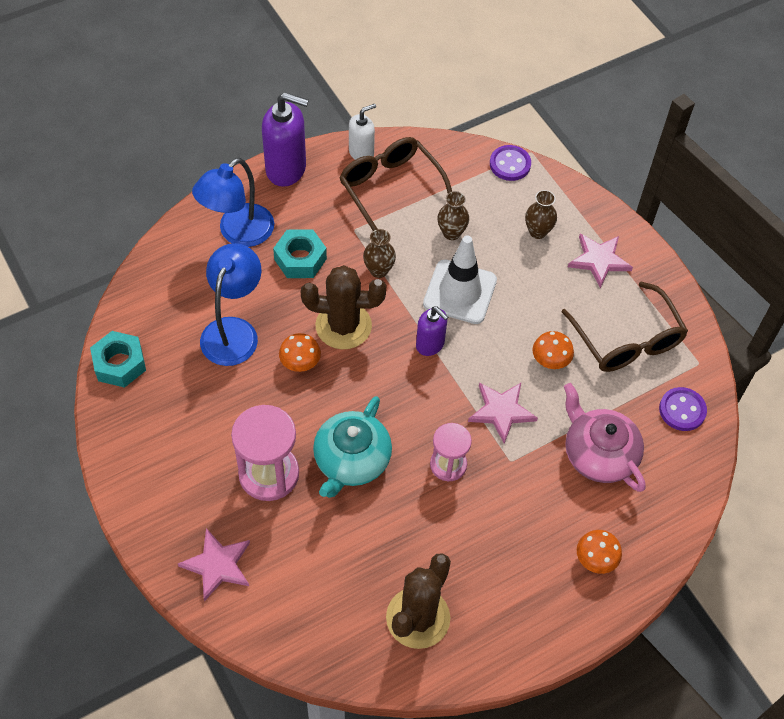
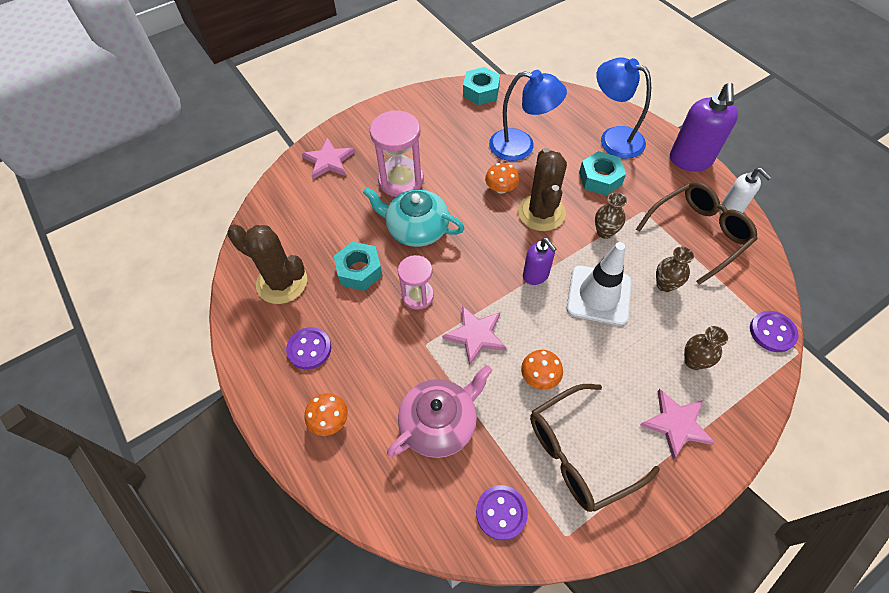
camera: 90 degrees right, 0 degrees up
(408, 527) = (359, 270): none -> turquoise nut
(430, 344) = (536, 275): purple soap dispenser -> purple soap dispenser turned 75 degrees counterclockwise
(511, 582) = (309, 349): none -> purple button

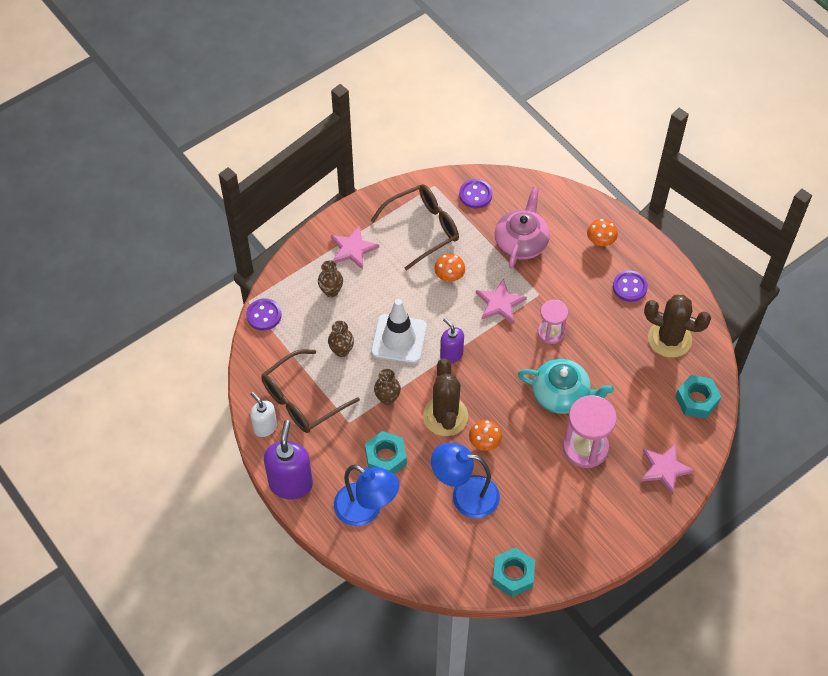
camera: 175 degrees right, 0 degrees up
(359, 270) = (605, 352): turquoise nut -> turquoise nut (696, 400)
(439, 423) = (521, 242): pink teapot -> pink teapot turned 150 degrees clockwise

